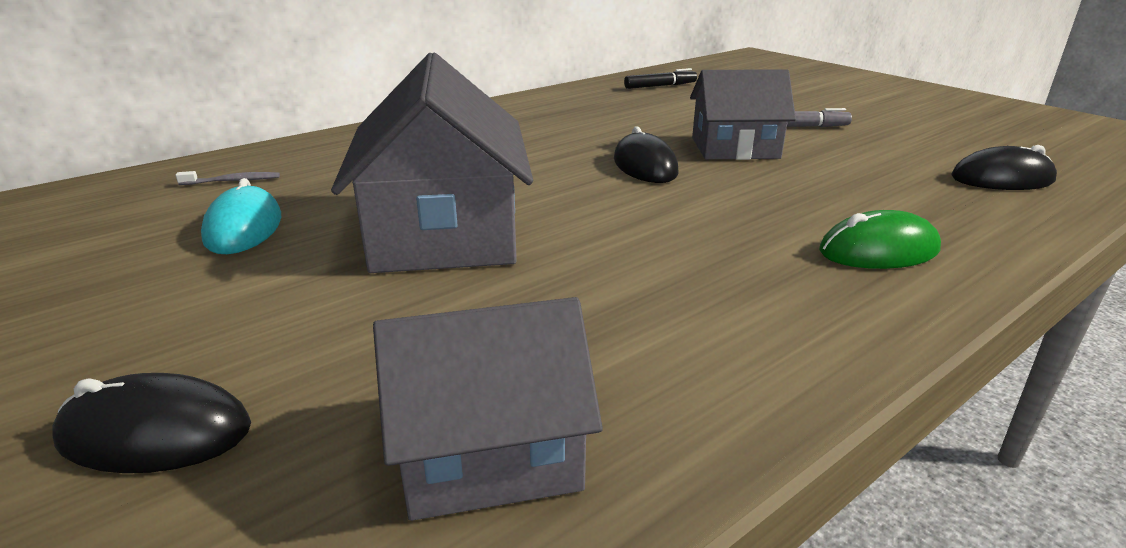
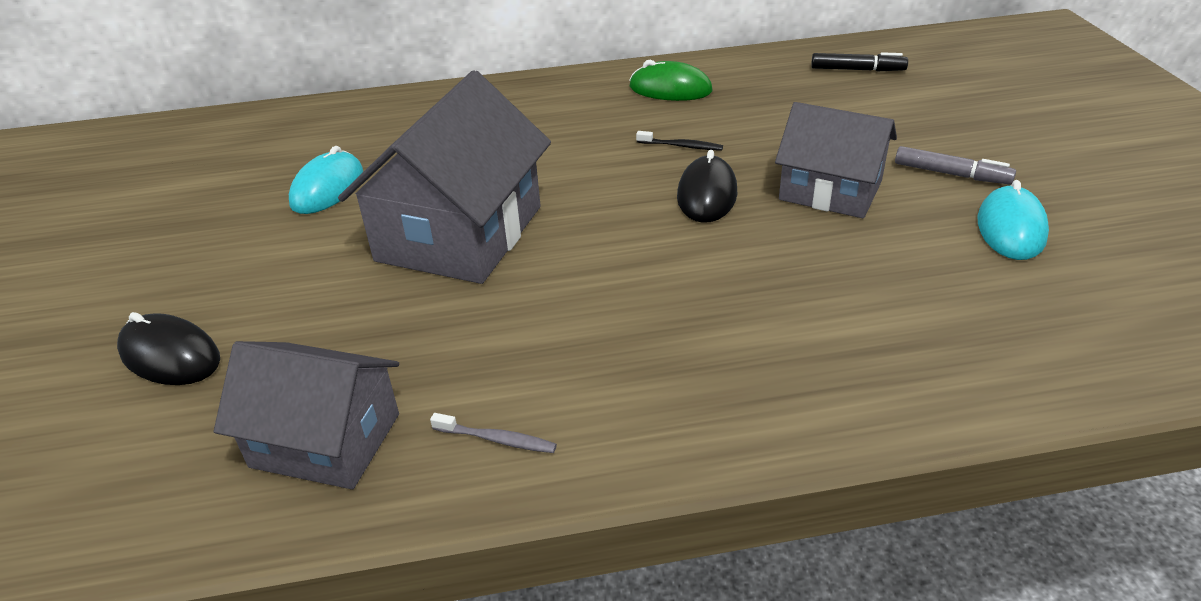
camera: 30 degrees right, 10 degrees up
(233, 181) = (355, 131): grey toothbrush -> grey toothbrush (497, 439)
(583, 142) = (681, 146): none -> black toothbrush
(878, 251) = (812, 368): green mouse -> green mouse (670, 89)
(881, 147) = (1011, 228): none -> turquoise mouse
(1002, 179) = (1098, 316): black mouse -> none

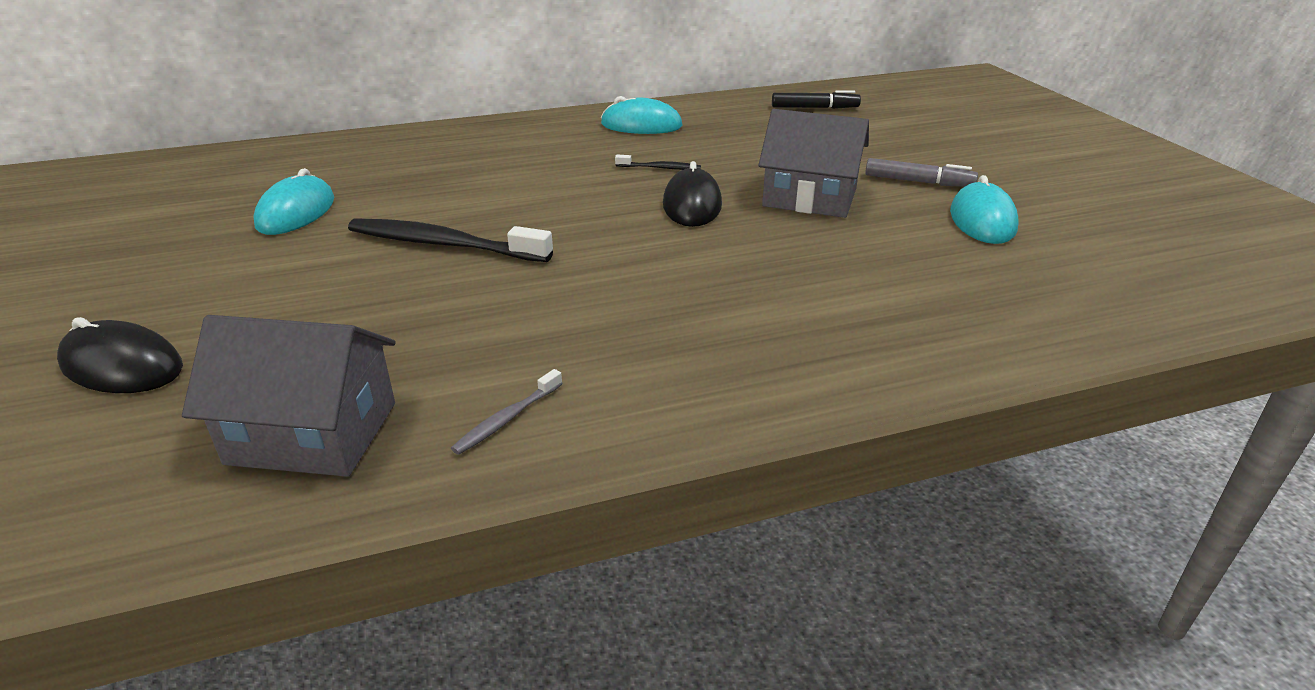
camera: 10 degrees left, 5 degrees down
(460, 233) = (444, 244): grey house -> black toothbrush
(497, 439) = (507, 419): grey toothbrush -> grey toothbrush turned 120 degrees clockwise
(670, 89) = (641, 125): green mouse -> turquoise mouse

